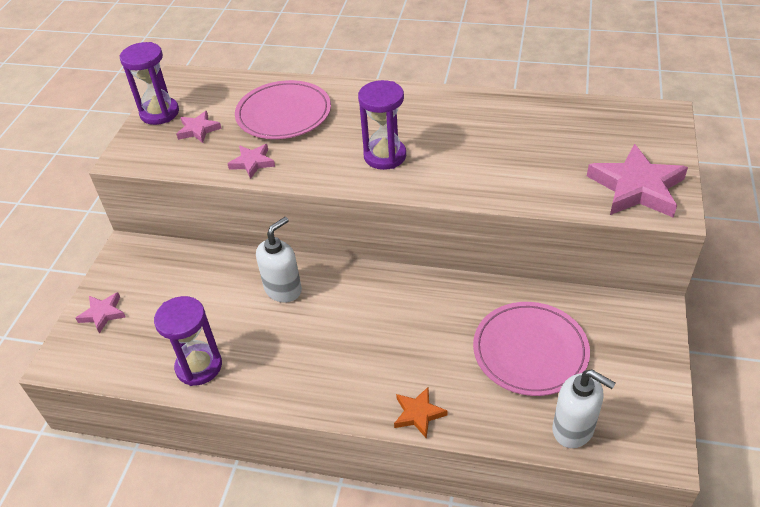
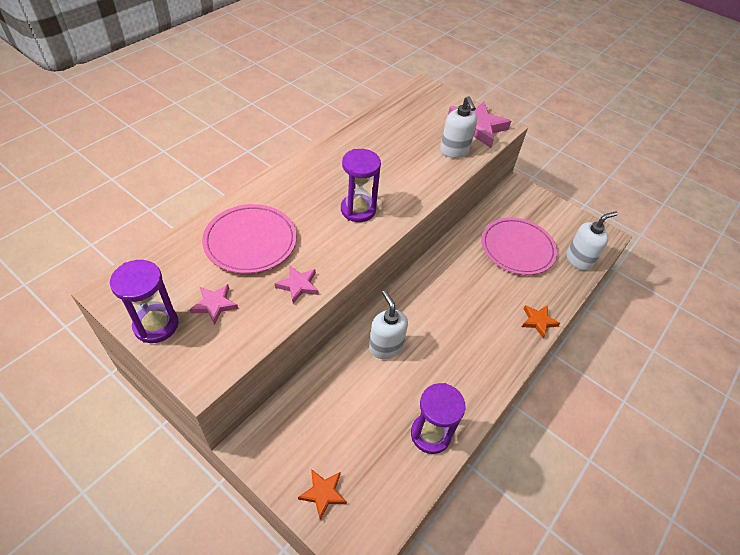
camera: 70 degrees left, 5 degrees up
(103, 314) = (323, 493): pink star -> orange star
(564, 186) = (454, 151): none -> white soap dispenser

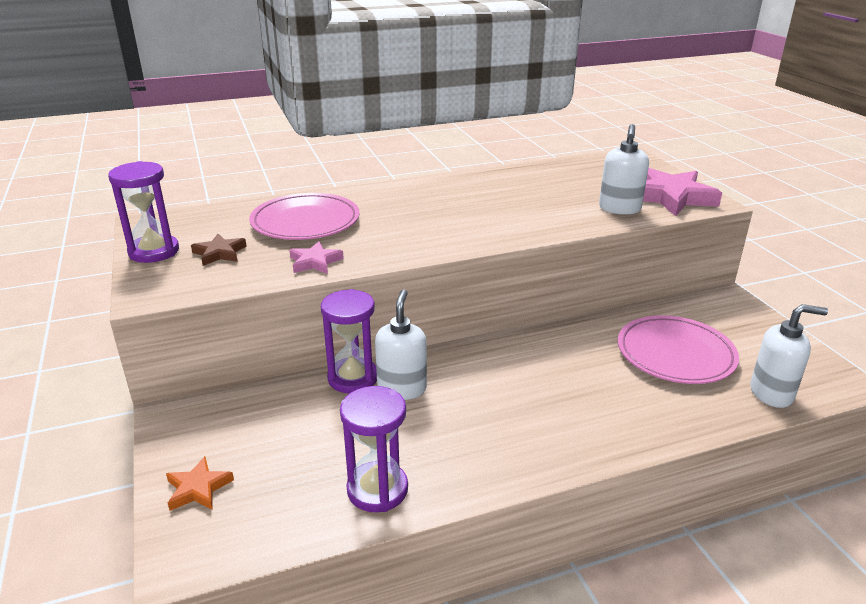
camera: 35 degrees right, 20 degrees down
(214, 305) = (219, 253): pink star -> brown star
(358, 210) = (445, 226): purple hourglass -> purple hourglass (353, 378)
(538, 321) = (643, 435): orange star -> none

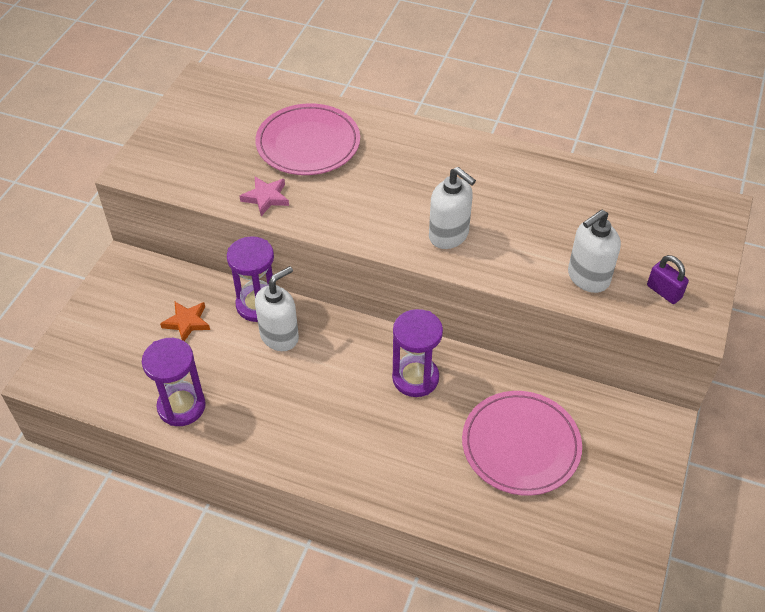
camera: 40 degrees right, 20 degrees up
(154, 252) = (177, 122): purple hourglass -> purple hourglass (415, 378)
(198, 488) = (92, 333): orange star -> orange star (187, 322)
(219, 253) = (215, 149): brown star -> none
(671, 197) = (664, 292): pink star -> purple padlock
(771, 393) = (545, 534): white soap dispenser -> white soap dispenser (449, 235)

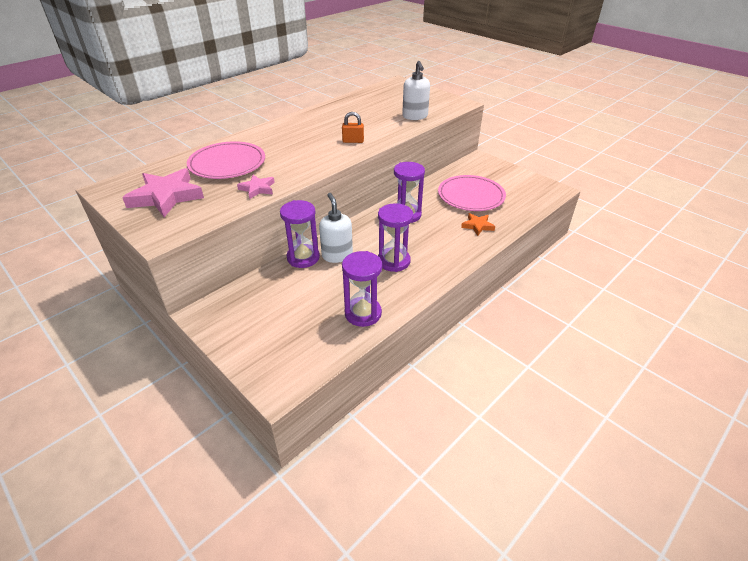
camera: 65 degrees left, 10 degrees down
(187, 322) = (290, 293): orange star -> orange star (477, 226)
(210, 133) = (166, 196): none -> pink star
(297, 401) = (393, 261): none -> purple hourglass
(449, 235) = (353, 141): white soap dispenser -> orange padlock
(664, 292) = (438, 104): purple padlock -> none

